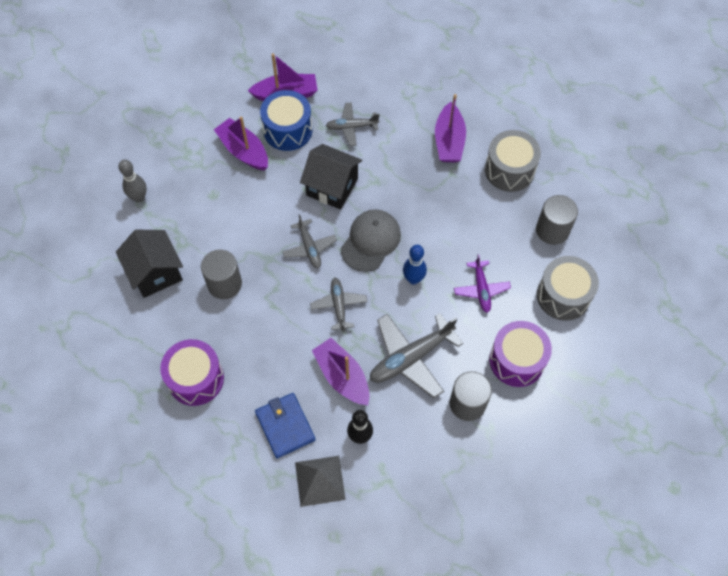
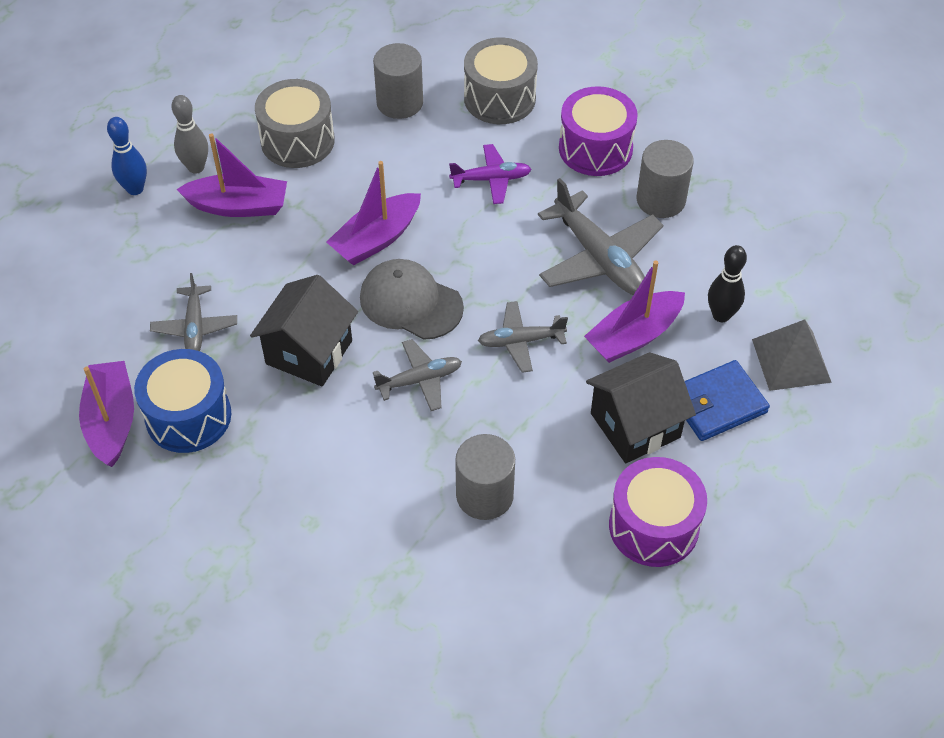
camera: 90 degrees left, 10 degrees down
(139, 197) = (308, 644): grey bowling pin -> grey bowling pin (196, 167)
(155, 273) = (464, 602): black house -> black house (635, 425)
(243, 151) = (224, 480): purple boat -> purple boat (376, 239)
(413, 279) = (475, 253): blue bowling pin -> blue bowling pin (135, 189)

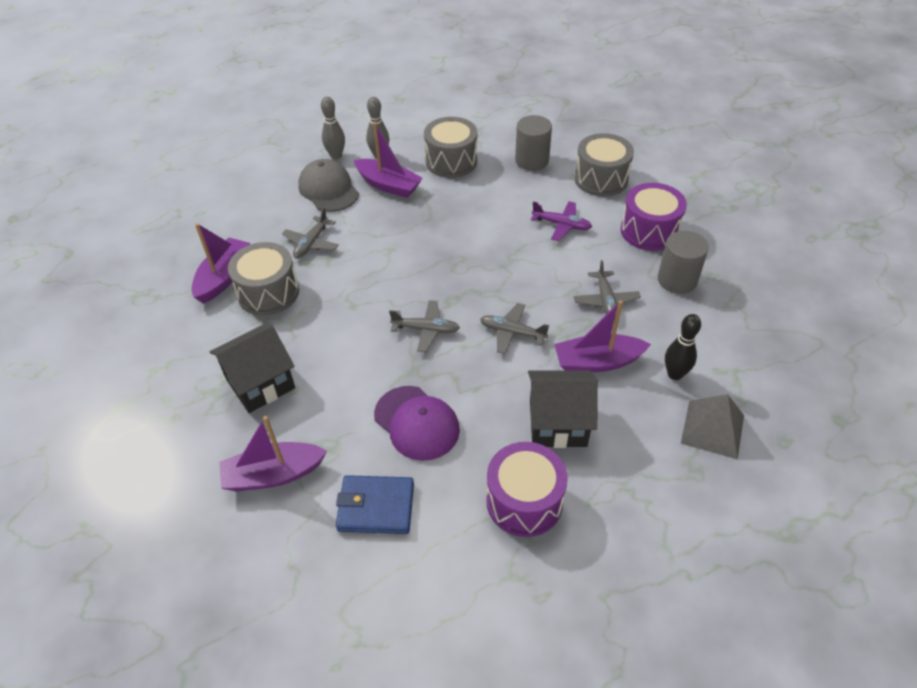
camera: 30 degrees right, 5 degrees down
(135, 189) = (336, 156): blue bowling pin -> grey bowling pin
(188, 416) = (268, 292): blue drum -> grey drum
(309, 352) = (368, 284): black house -> black house (260, 383)
(376, 239) = (460, 234): purple boat -> purple boat (273, 474)
(410, 302) = (454, 280): grey cap -> grey cap (328, 189)
(484, 495) = (416, 423): grey cylinder -> purple cap
(599, 258) = (606, 300): grey plane -> grey plane, size x0.59
(717, 403) = (632, 435): blue wallet -> blue wallet (376, 507)

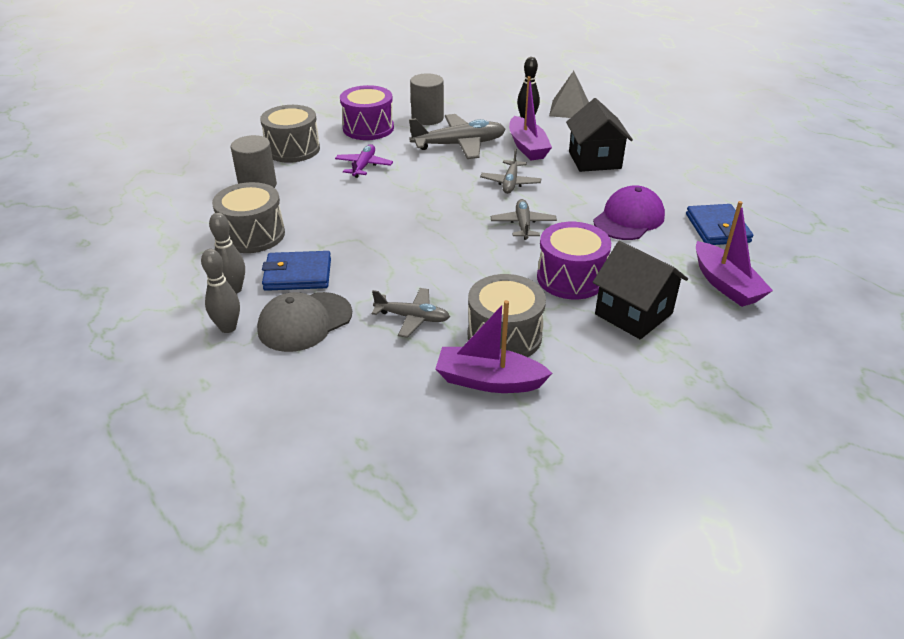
camera: 100 degrees left, 10 degrees down
(388, 185) = (298, 274): purple boat -> blue wallet
(524, 501) = (669, 169): purple drum -> purple drum (571, 278)
(606, 300) = (459, 145): grey plane -> grey plane, size x1.69

